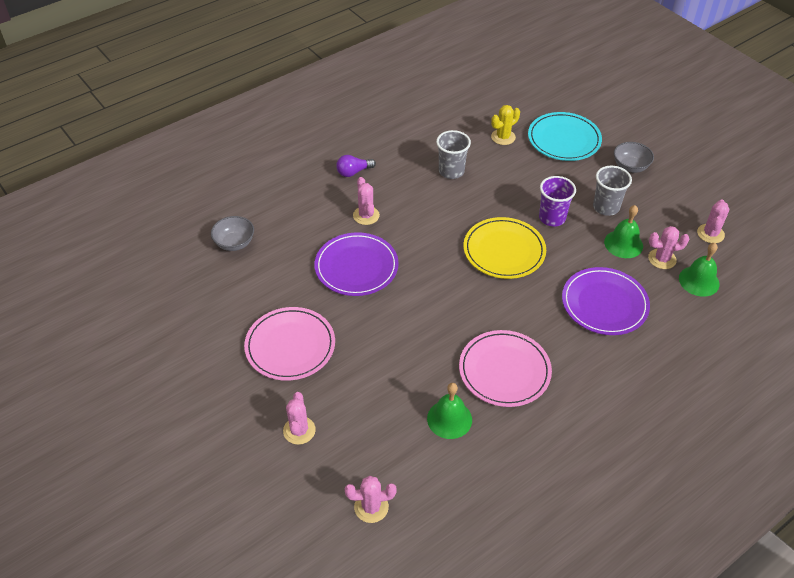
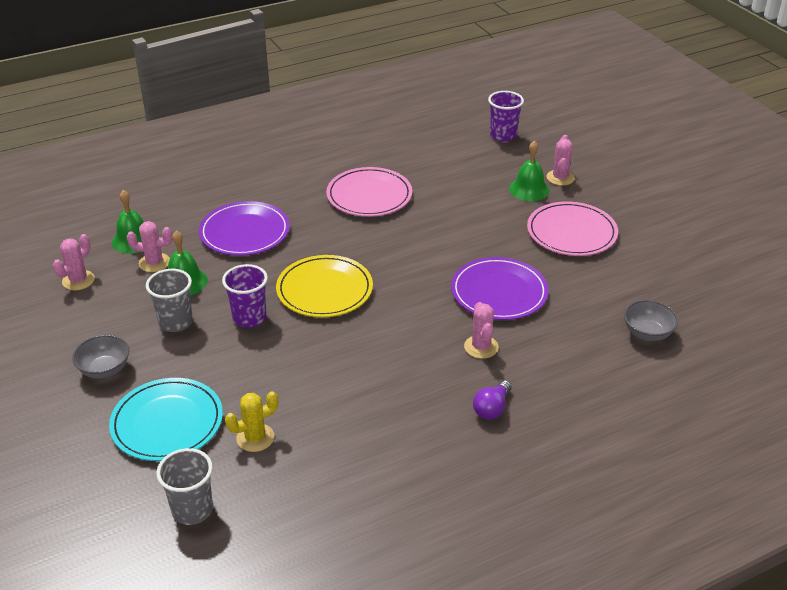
camera: 170 degrees left, 10 degrees down
(353, 172) = (492, 408): purple light bulb -> purple light bulb turned 135 degrees clockwise
(371, 507) = (503, 135): pink cactus -> purple cup
(449, 419) = (429, 172): green bell -> green bell (529, 189)
(451, 171) = (352, 393): grey cup -> grey cup (192, 510)

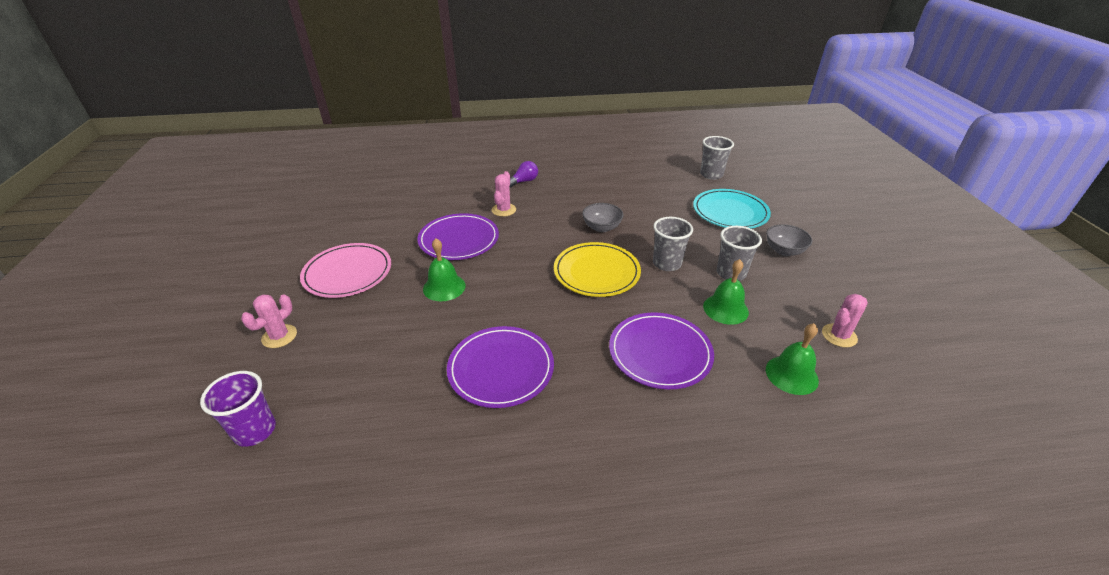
camera: 160 degrees left, 0 degrees up
(154, 263) = (760, 337): pink cactus -> none
(249, 318) = (667, 263): purple cup -> grey cup
(255, 438) = (672, 195): yellow cactus -> none
(369, 195) = (501, 369): pink plate -> purple plate
(529, 189) = (327, 330): green bell -> green bell (444, 287)
(647, 333) = (390, 196): grey bowl -> grey bowl (601, 227)

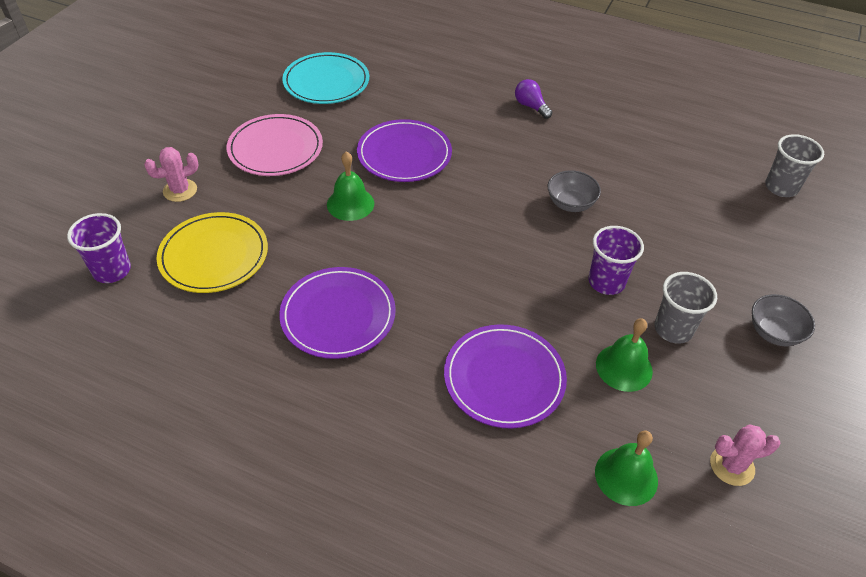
camera: 30 degrees right, 10 degrees up
(503, 210) = (478, 136): pink cactus -> none
(524, 181) = (531, 106): purple light bulb -> purple light bulb turned 120 degrees counterclockwise
(596, 272) = (516, 256): yellow plate -> yellow plate (214, 255)
(667, 263) = (606, 282): grey cup -> purple cup
(730, 212) = (754, 250): turquoise plate -> turquoise plate (326, 82)

